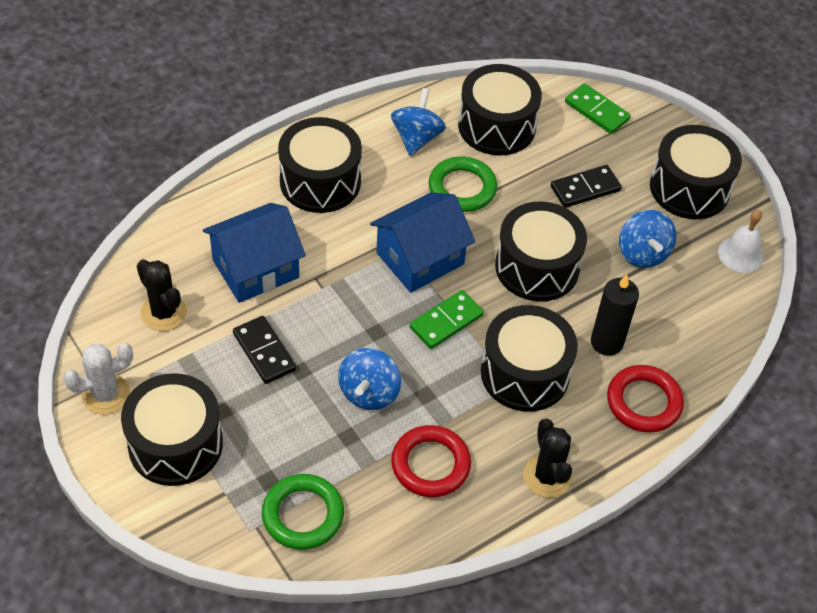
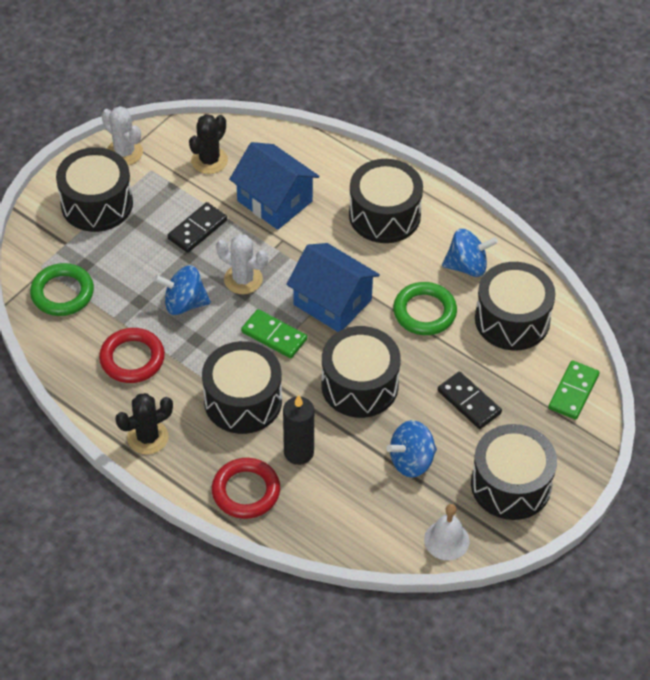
camera: 75 degrees right, 0 degrees up
(356, 328) = (243, 279): none -> white cactus

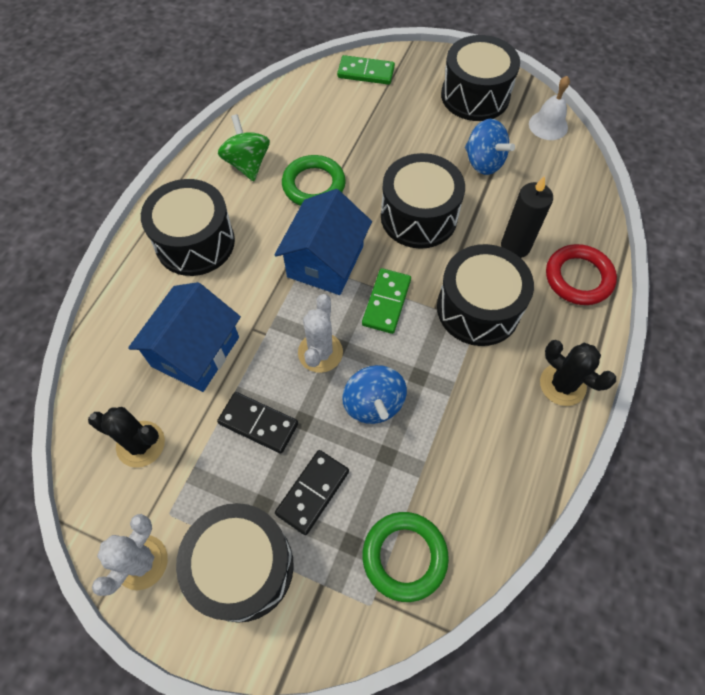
camera: 105 degrees left, 10 degrees up
(132, 359) = (470, 435): red ring -> none
(467, 266) = (247, 164): blue spinning top -> green spinning top
(469, 402) = (404, 135): black domino -> black domino (312, 492)
(512, 320) = (302, 122): black drum -> none

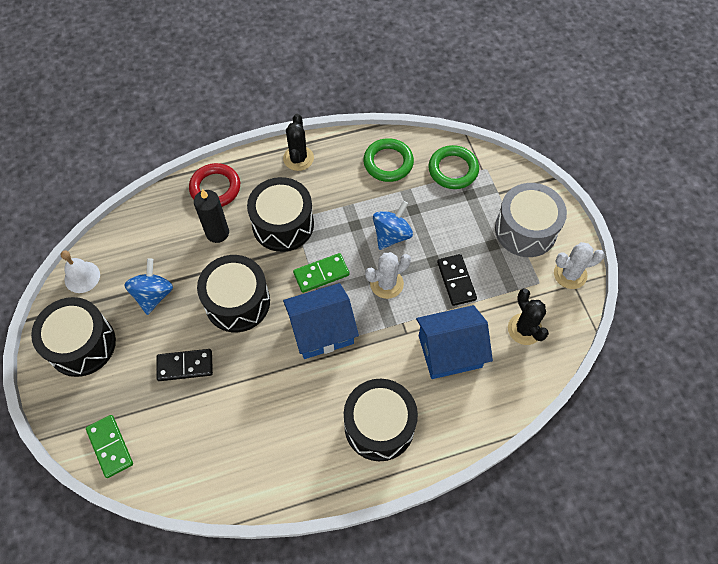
camera: 130 degrees left, 0 degrees up
(243, 567) = (525, 230): black drum -> grey drum
(247, 164) = (282, 454): green spinning top -> none
(312, 492) = (464, 228): black domino -> black domino (185, 366)
(314, 185) = (264, 389): green ring -> green ring (388, 162)

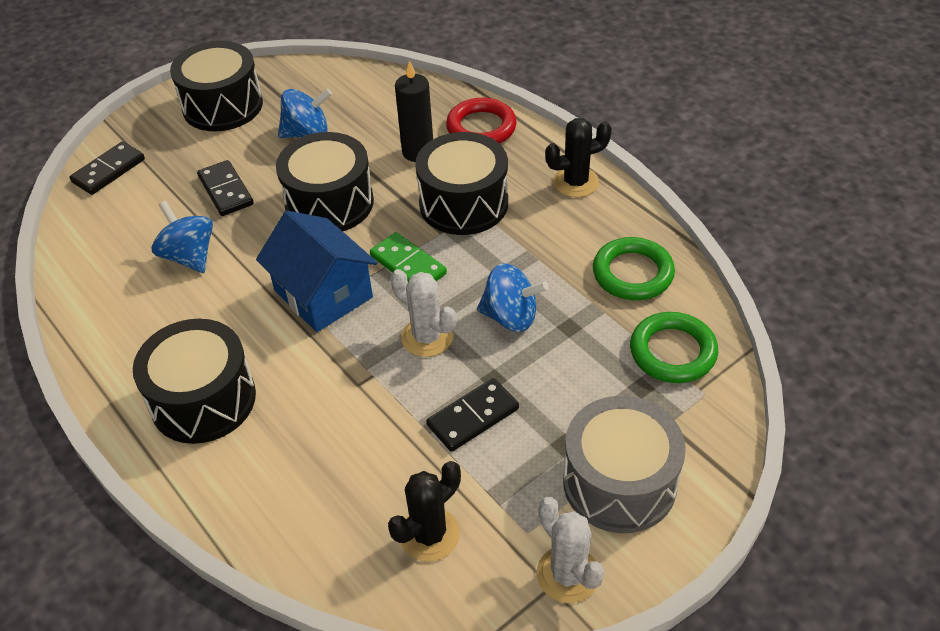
camera: 70 degrees right, 15 degrees down
(82, 277) = (305, 75): white bell -> none
(110, 447) = (108, 171): green domino -> black domino
(242, 406) = (189, 256): none -> blue spinning top
(450, 351) = (349, 445): blue house -> none

